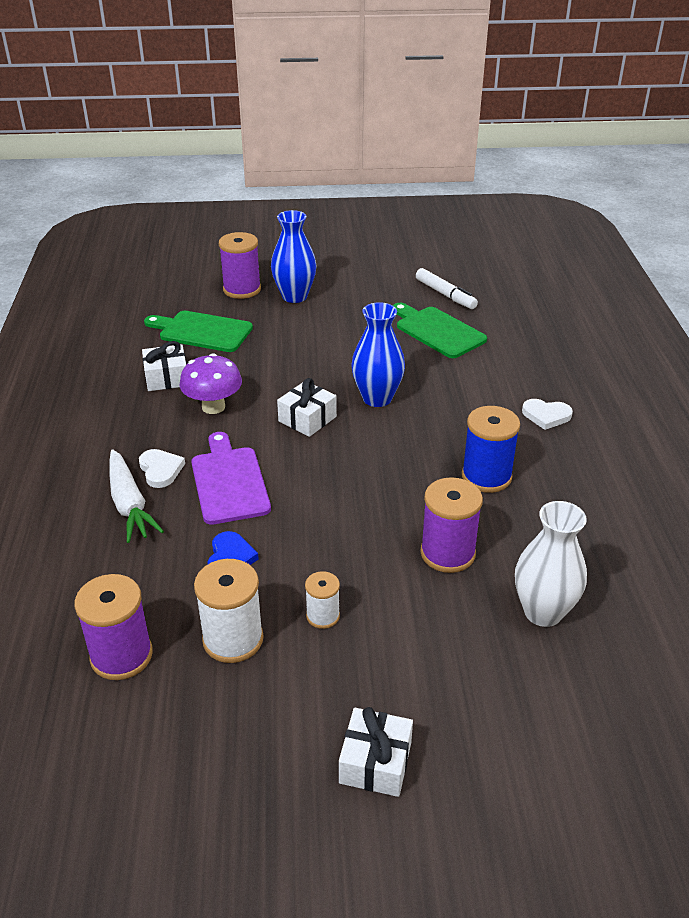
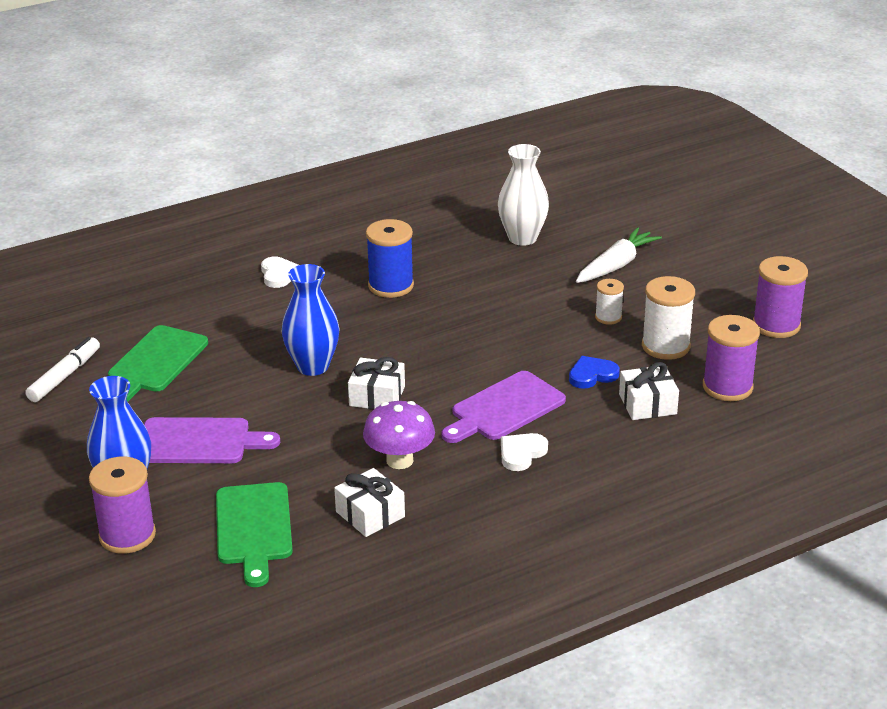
camera: 115 degrees left, 5 degrees down
(129, 504) = (580, 451): white carrot -> white carrot (616, 265)
(318, 330) = (199, 442): none -> purple cutting board
(375, 762) = (698, 268): white gift -> white gift (647, 404)
(447, 553) = (498, 283): purple spool -> purple spool (776, 325)

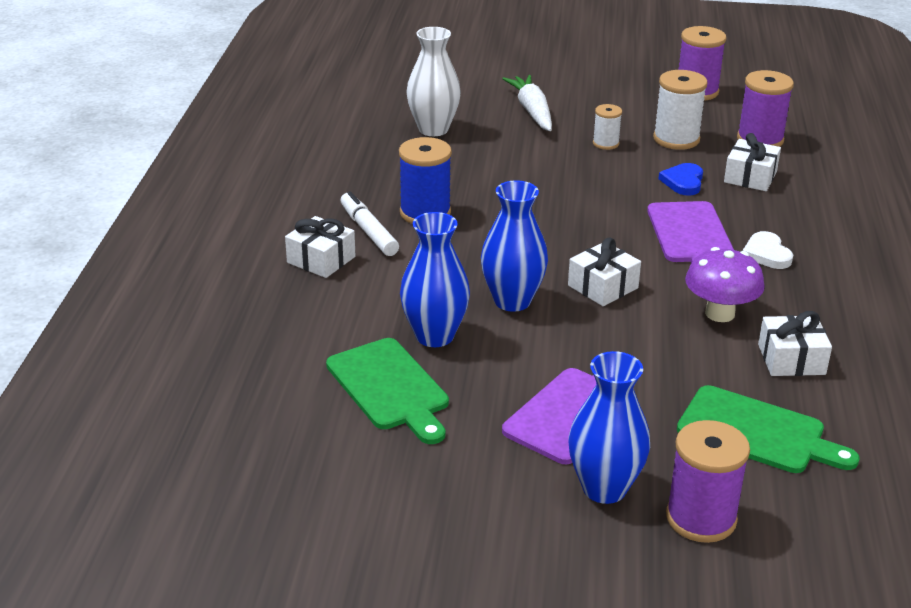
camera: 55 degrees left, 0 degrees up
(65, 376) = (341, 458): white marker -> white marker (369, 231)
(233, 354) = (434, 336): none -> blue vase
(279, 274) = (321, 259): white heart -> white gift

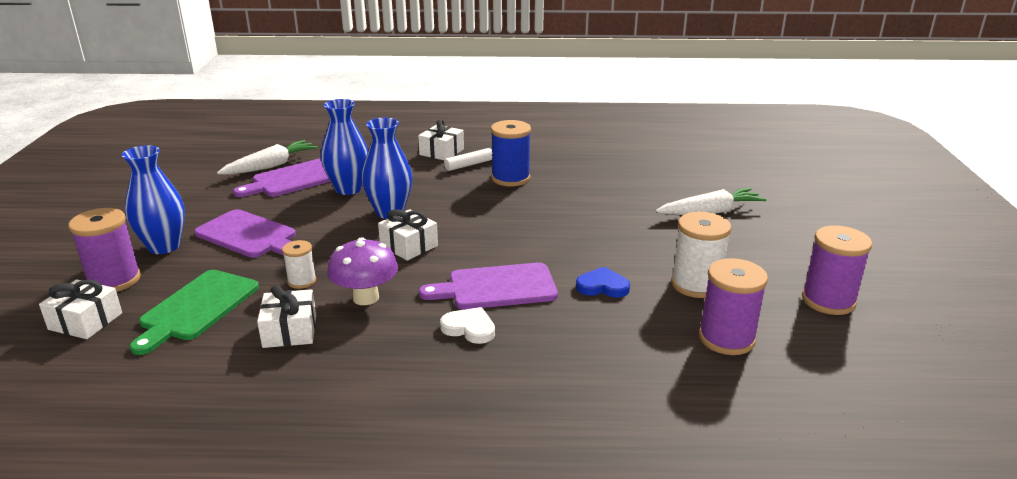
camera: 85 degrees right, 5 degrees down
(330, 416) = (271, 166): none -> white carrot
(390, 388) = (294, 179): green cutting board -> purple cutting board
(433, 129) = (648, 174): white vase -> none
(605, 143) = (664, 247): white spool -> white spool (302, 281)
(750, 177) = (630, 327): white gift -> white gift (85, 321)
(766, 254) = (469, 328): white heart -> white heart turned 45 degrees clockwise

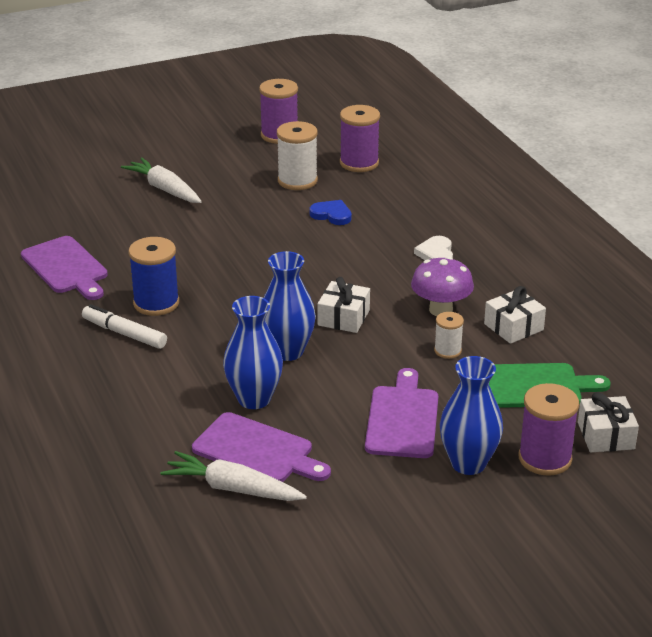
camera: 115 degrees left, 5 degrees up
(441, 152) = (107, 370): white gift -> none
(496, 287) = (373, 257): purple cutting board -> purple cutting board (66, 267)
(602, 286) = (332, 215): blue heart -> blue heart turned 135 degrees clockwise

